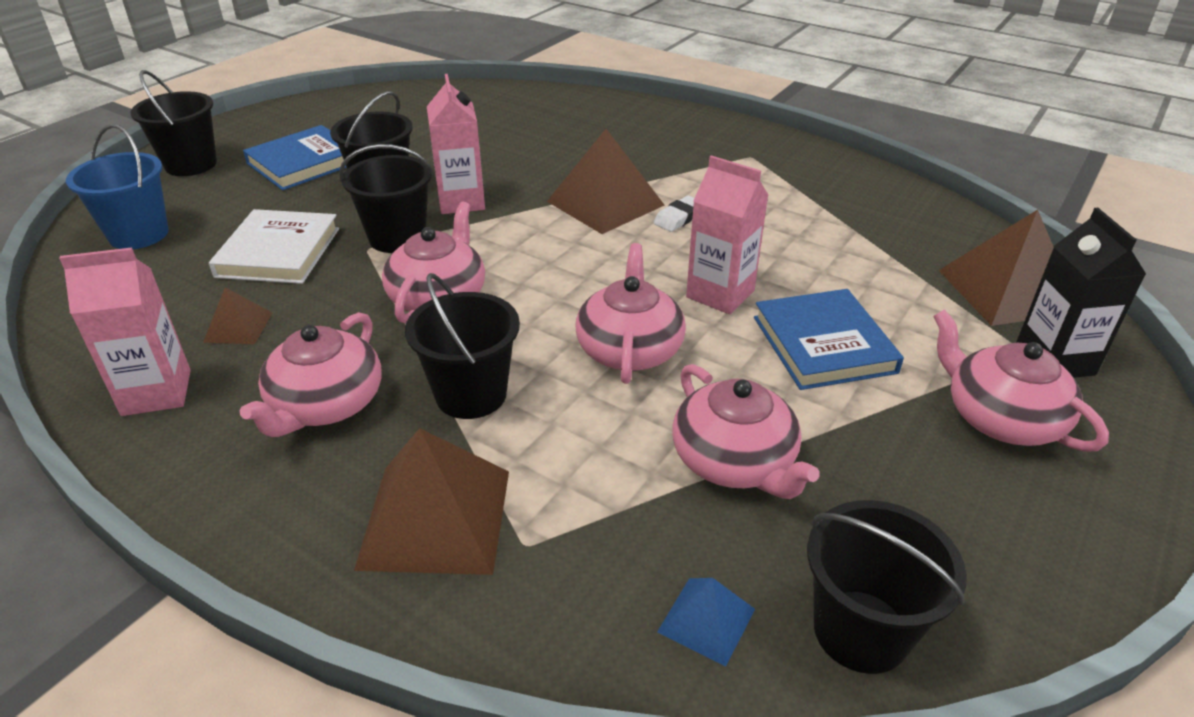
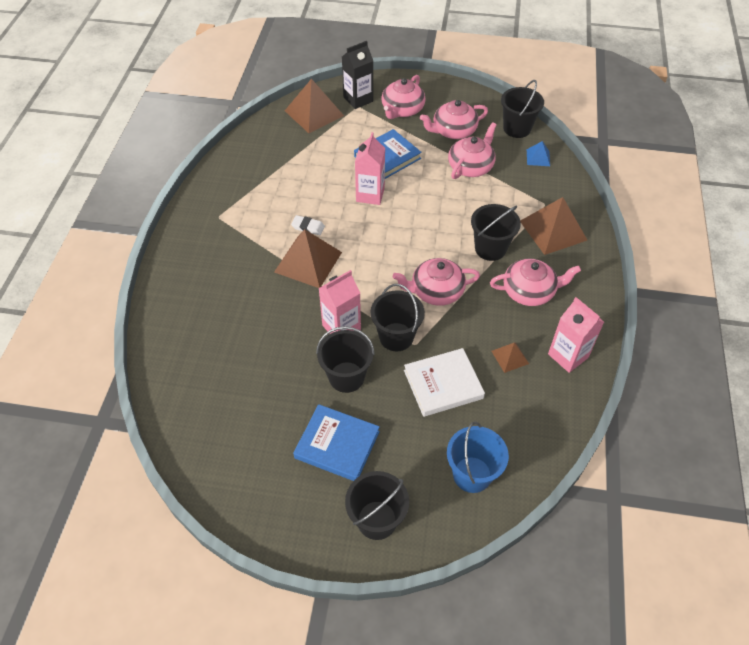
camera: 115 degrees left, 15 degrees up
(629, 349) = (428, 211): pink teapot -> pink teapot (453, 131)

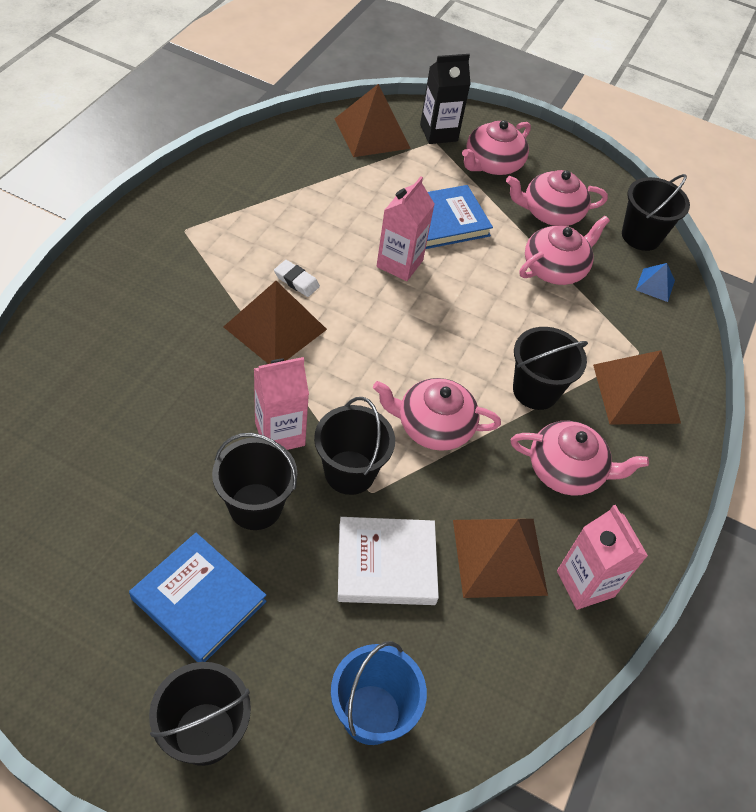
camera: 10 degrees right, 0 degrees up
(510, 357) = (499, 556): brown pyramid -> brown pyramid, size x1.99

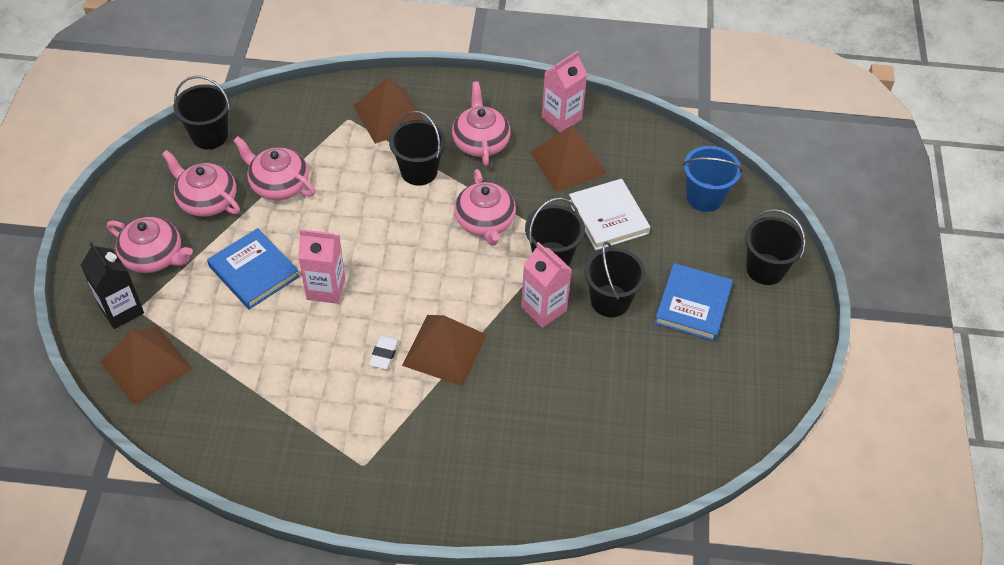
camera: 105 degrees left, 0 degrees up
(551, 213) = (207, 200): pink teapot -> pink teapot turned 150 degrees clockwise
(655, 285) = (267, 119): blue pyramid -> none

